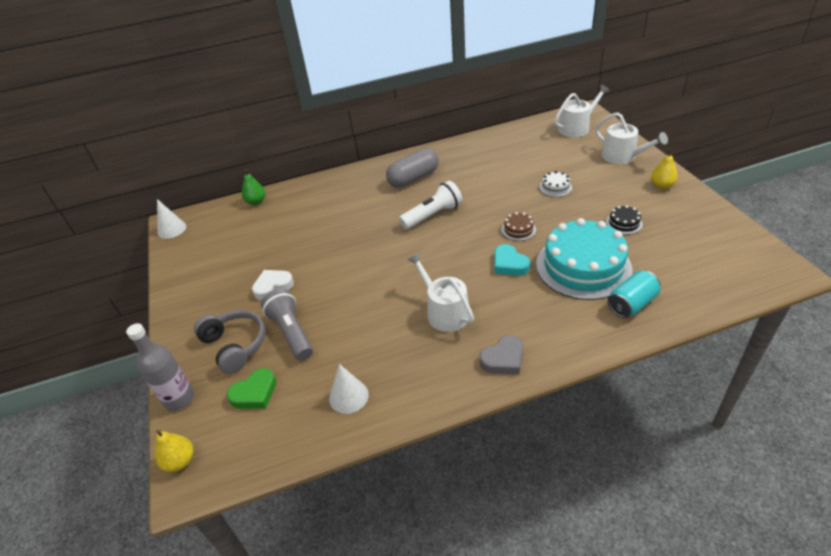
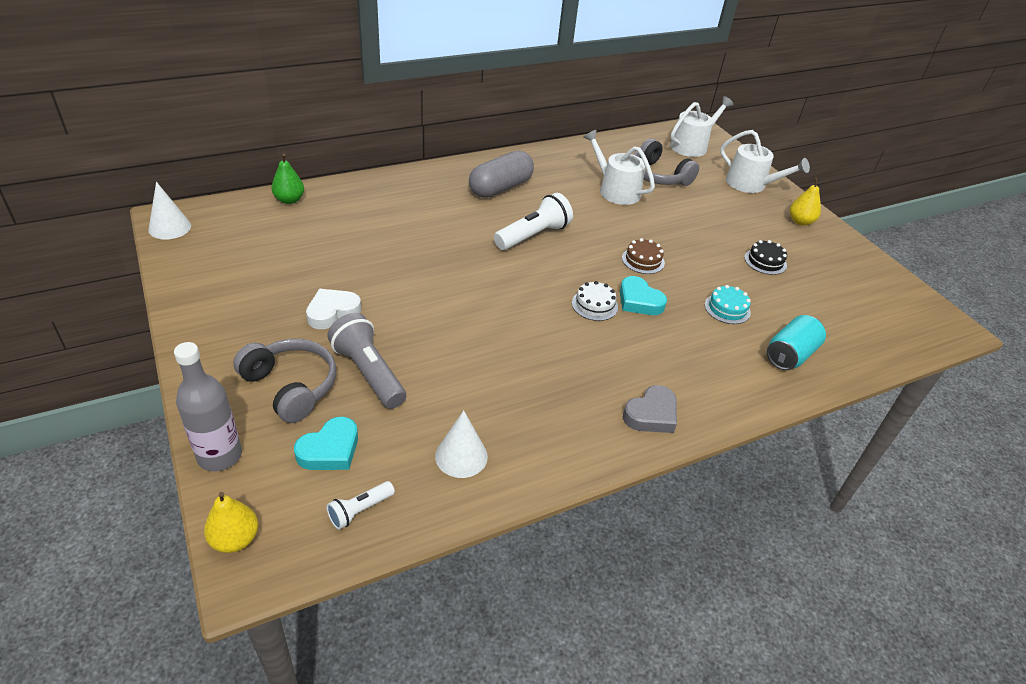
camera: 15 degrees left, 0 degrees up
(255, 393) = (330, 450): green heart -> turquoise heart
(268, 439) = (359, 510): none -> white flashlight
(444, 311) = (568, 354): white watering can -> white watering can (615, 190)
(543, 156) = (658, 176): none -> grey headphones
(555, 187) = (679, 213): white cake -> white cake (594, 305)
(583, 266) = (727, 308): turquoise cake -> turquoise cake, size x0.40

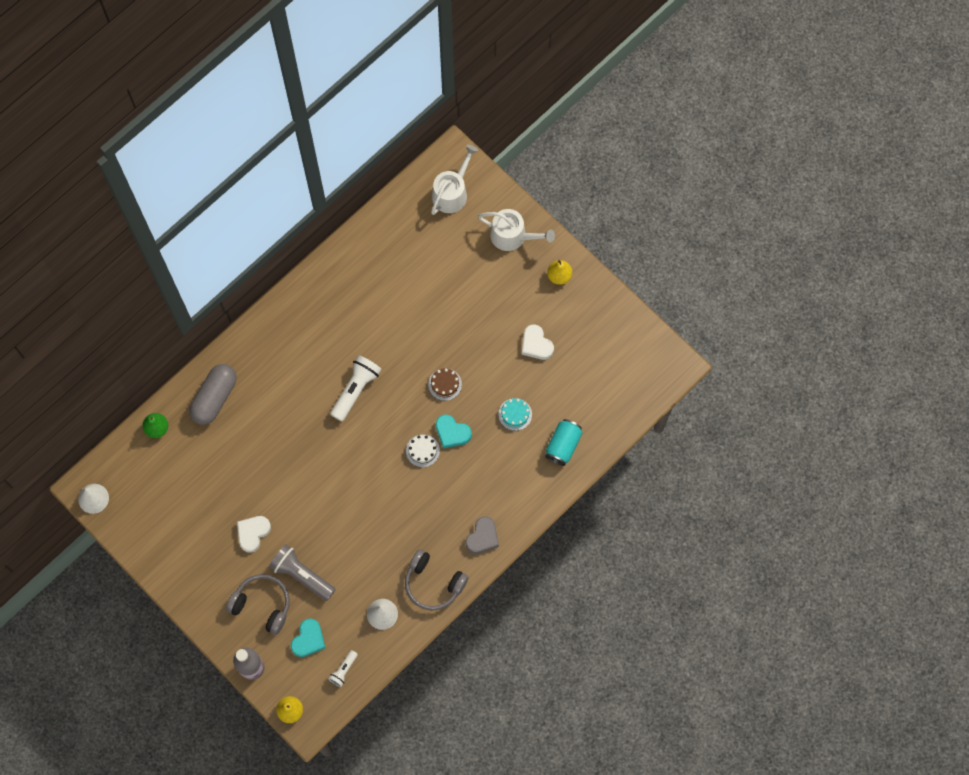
camera: 15 degrees left, 30 degrees up
(500, 188) = (309, 337): grey capsule -> grey capsule (214, 398)
(615, 190) = (402, 298): white watering can -> none
(658, 176) = (432, 259): grey headphones -> grey headphones (433, 583)
(765, 261) = (536, 344): black cake -> white heart

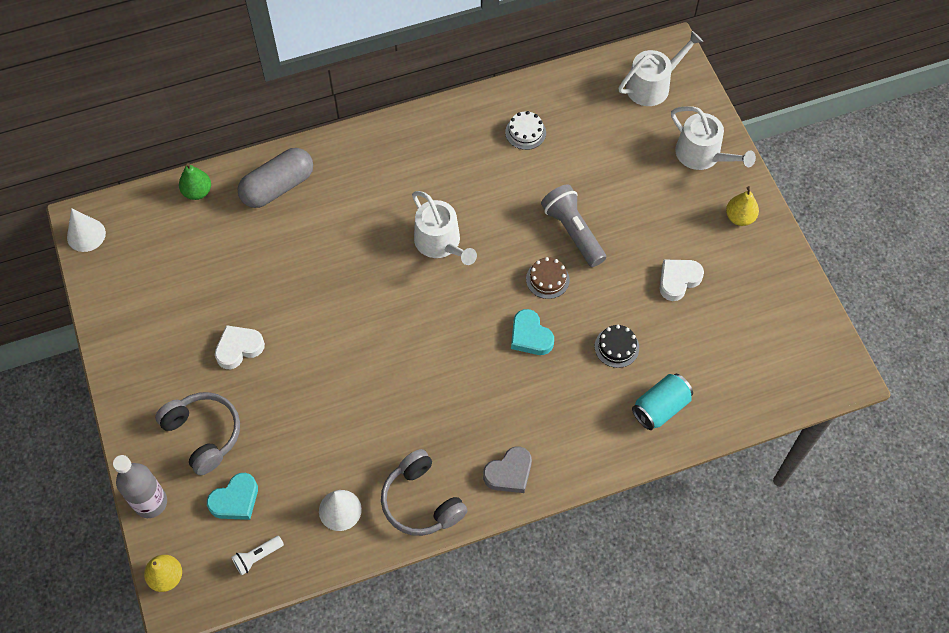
camera: 25 degrees right, 10 degrees down
(302, 575) = (269, 420): grey flashlight -> grey flashlight (573, 232)
(356, 390) = (440, 243): white flashlight -> white watering can
(422, 450) = (485, 341): white cake -> white cake (525, 132)
(515, 414) = (616, 347): turquoise cake -> black cake
(536, 344) = (678, 280): white heart -> white heart turned 60 degrees clockwise

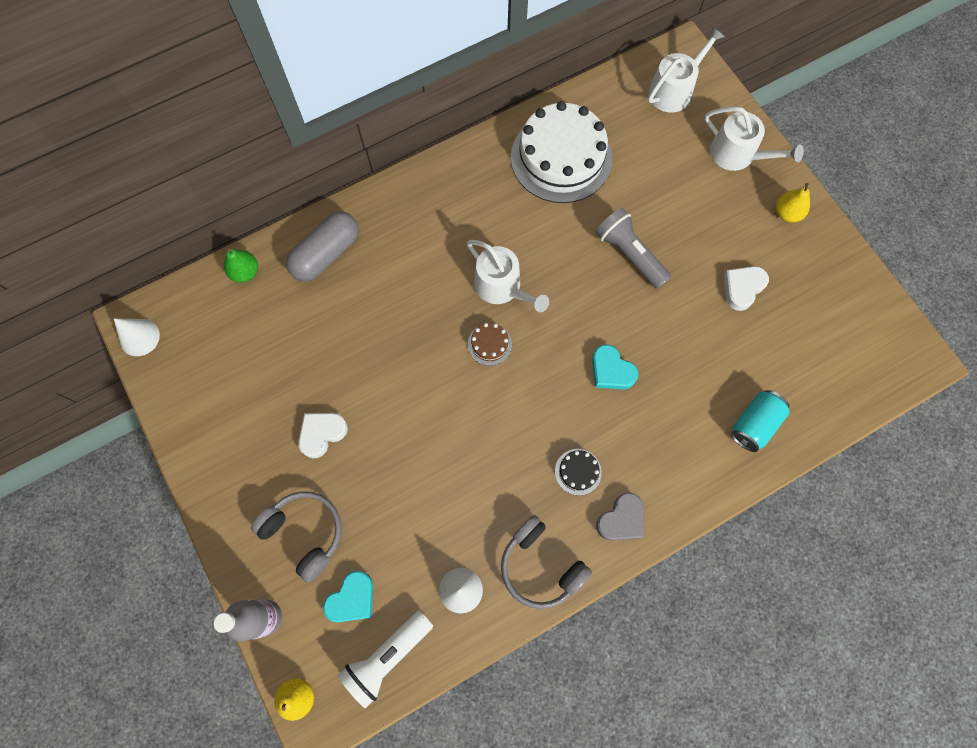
camera: 10 degrees left, 10 degrees up
(257, 557) = (387, 657): white flashlight -> white flashlight, size x1.87
(525, 132) = (561, 158): white cake -> white cake, size x2.47
(547, 279) = (615, 308): brown cake -> brown cake (489, 344)
(616, 347) = (698, 368): black cake -> black cake (578, 471)

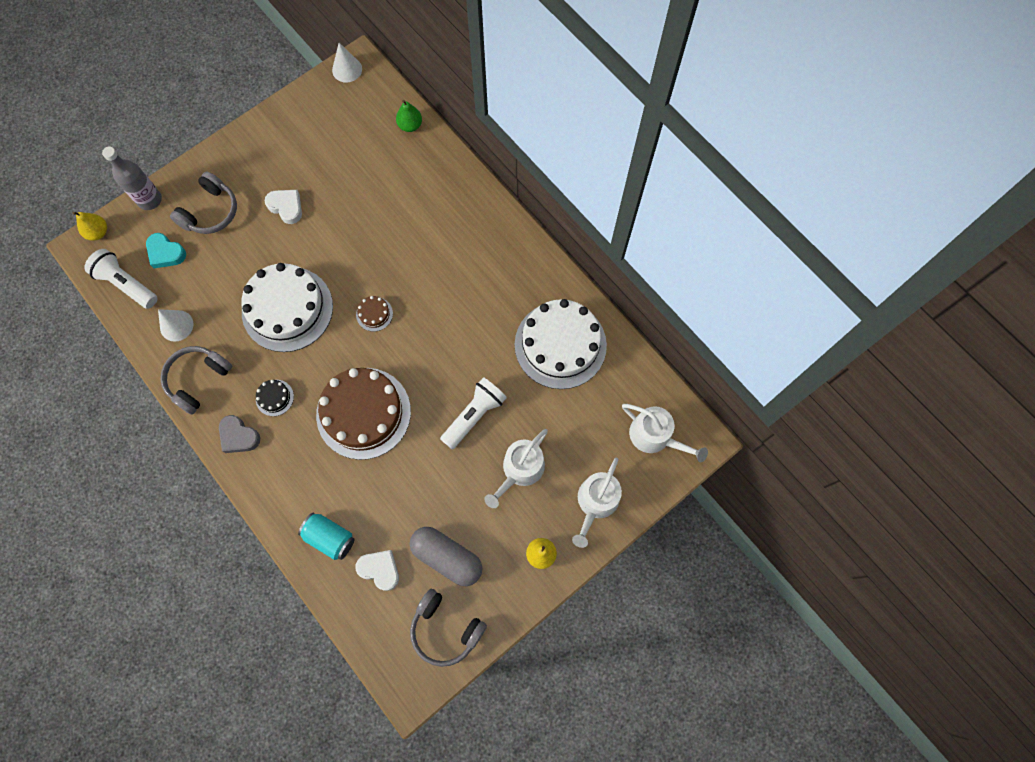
camera: 80 degrees right, 0 degrees up
(326, 254) = (435, 178): grey capsule -> grey capsule (447, 557)
(464, 445) = (287, 309): none -> white cake
(502, 287) = (426, 315): white watering can -> white watering can (520, 470)
(611, 371) = (363, 413): turquoise heart -> brown cake
(629, 254) = (474, 415): grey flashlight -> white flashlight
(742, 288) = (457, 518): white heart -> white heart (380, 569)
(860, 316) = (445, 629): none -> grey headphones

